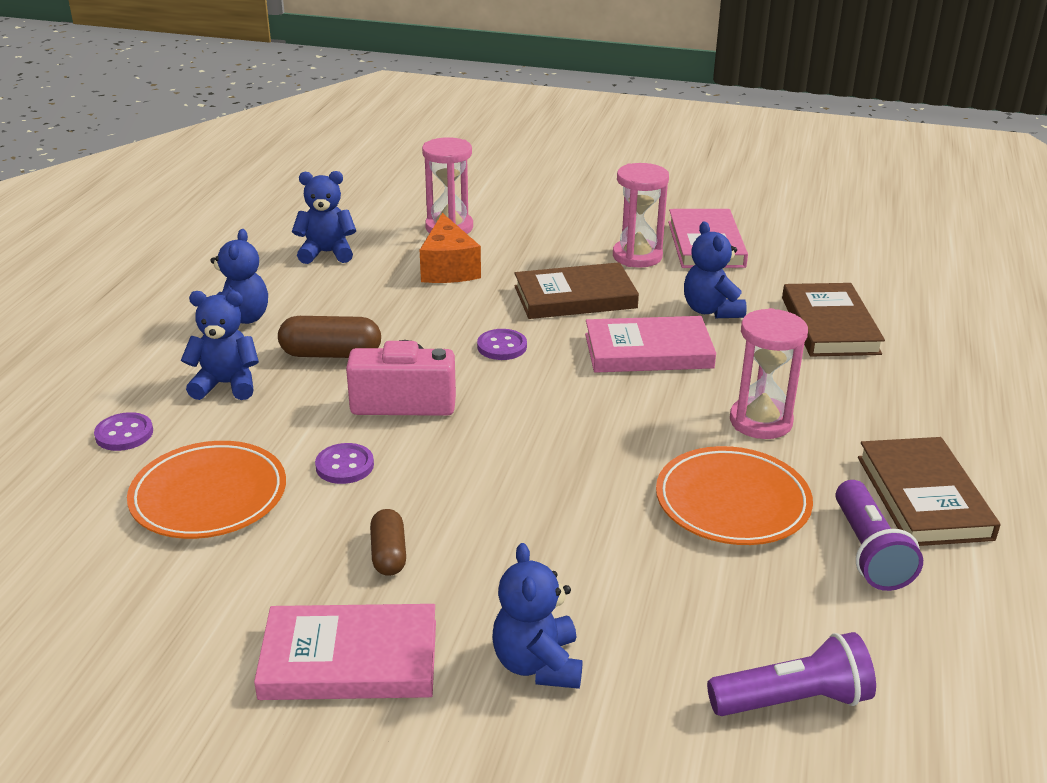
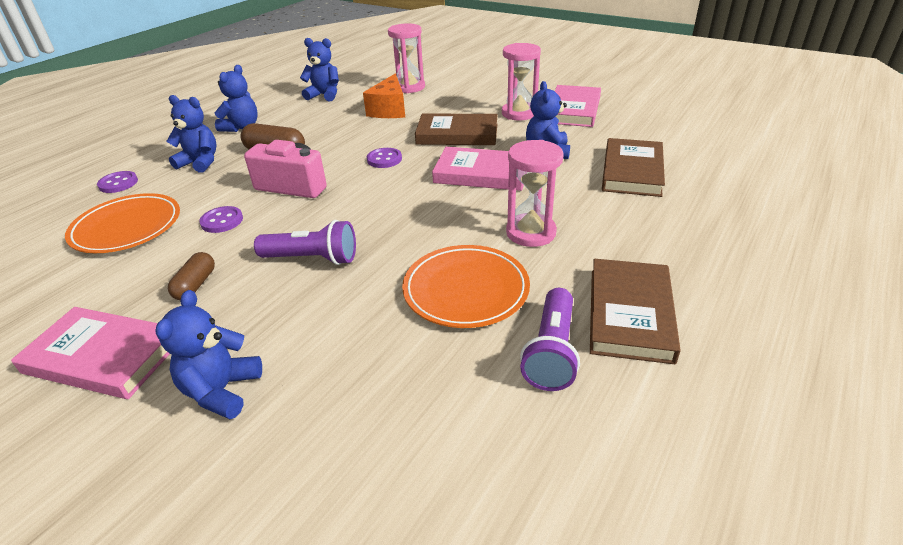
camera: 20 degrees right, 5 degrees up
(793, 700) = (394, 475): purple flashlight -> purple flashlight (312, 259)

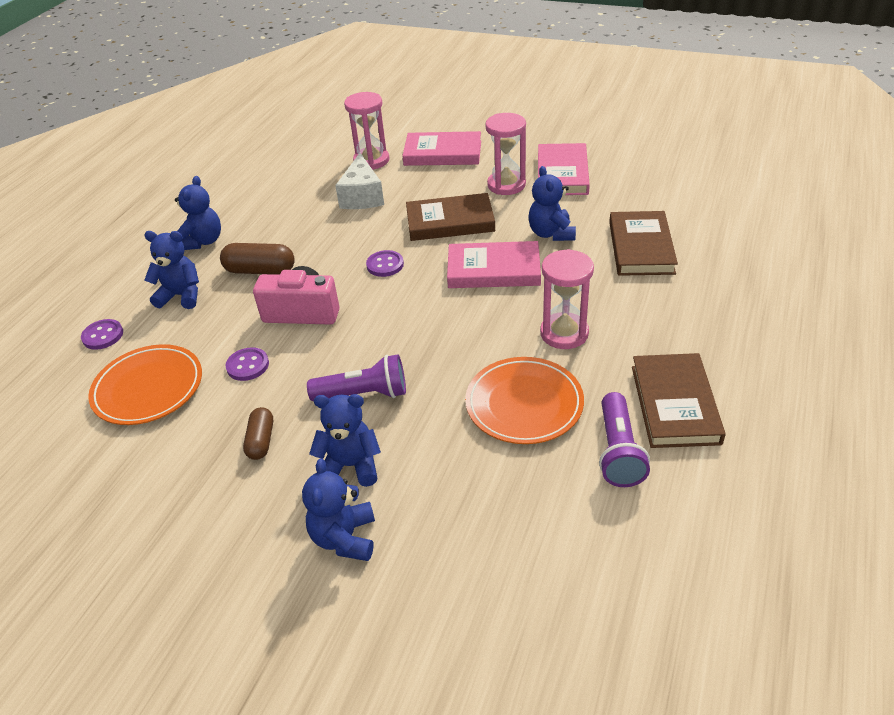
camera: 10 degrees left, 5 degrees up
(103, 356) = (213, 527): pink book -> pink book (443, 153)
(324, 95) = (277, 183): blue teddy bear -> blue teddy bear (350, 466)
(389, 110) = (362, 196): orange cheese -> white cheese

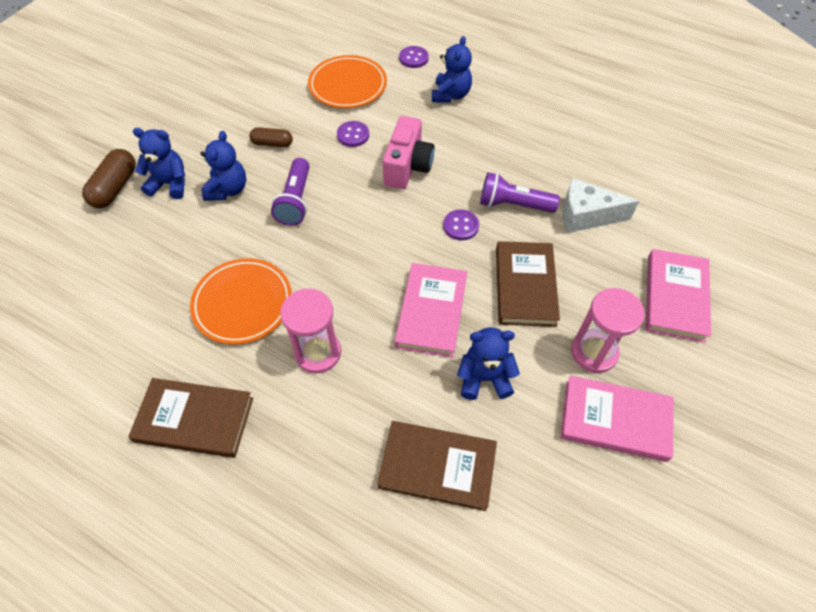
camera: 95 degrees right, 15 degrees up
(203, 241) = (526, 103): blue teddy bear -> none
(260, 270) = (473, 140): brown capsule -> brown capsule (115, 187)
(371, 160) = (661, 228): pink hourglass -> none
(618, 451) = (164, 359): purple flashlight -> purple flashlight (513, 204)

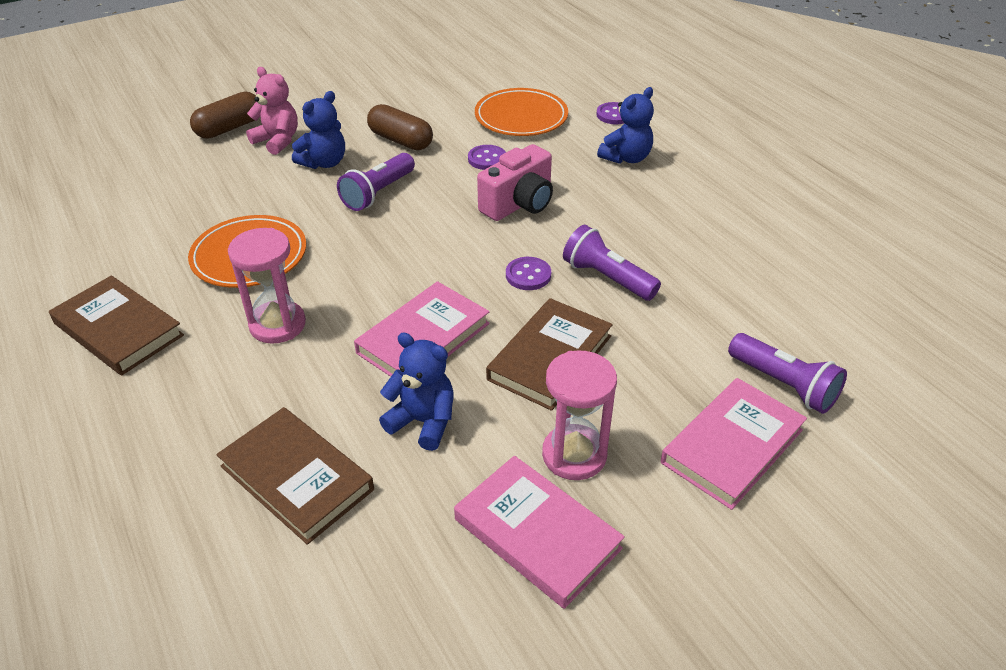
camera: 30 degrees right, 15 degrees down
(170, 184) = (277, 141): blue teddy bear -> pink teddy bear
(272, 143) = (400, 140): brown capsule -> brown capsule, size x1.55
(586, 216) = (687, 320): white cheese -> none
(672, 238) = (783, 385): none -> purple flashlight

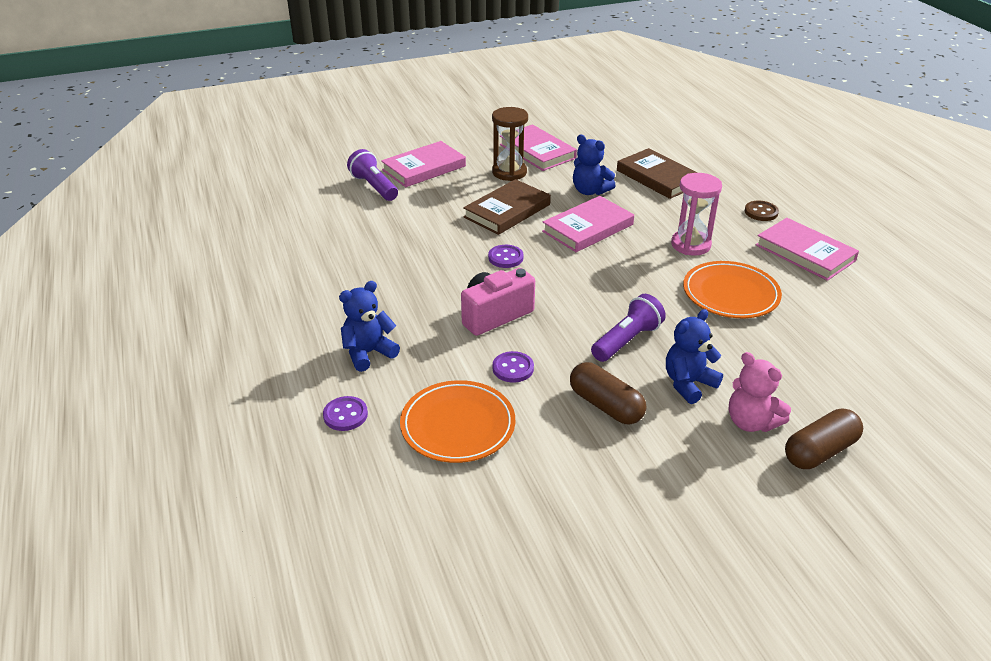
camera: 170 degrees left, 5 degrees down
(118, 329) = (805, 253): brown book -> pink book
(142, 406) = (761, 212): none -> brown button
(574, 455) = (509, 172): pink hourglass -> brown hourglass
(607, 278) = (447, 250): purple flashlight -> none

